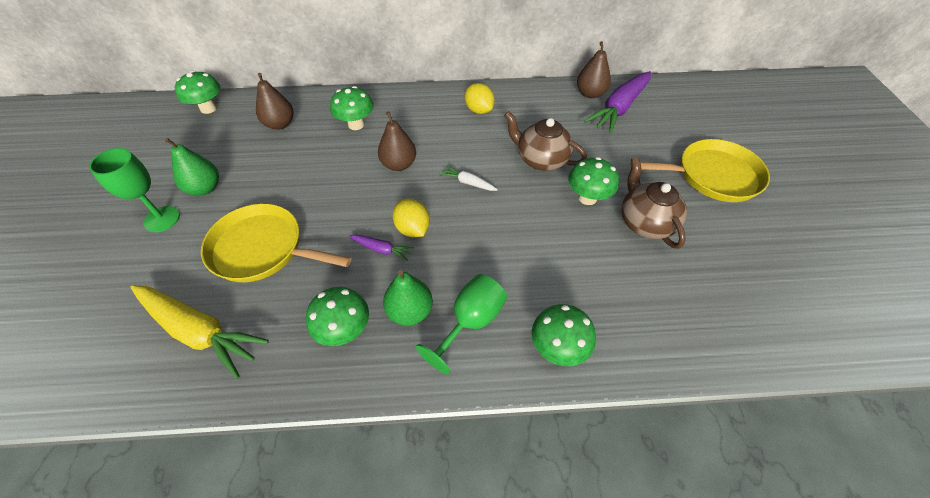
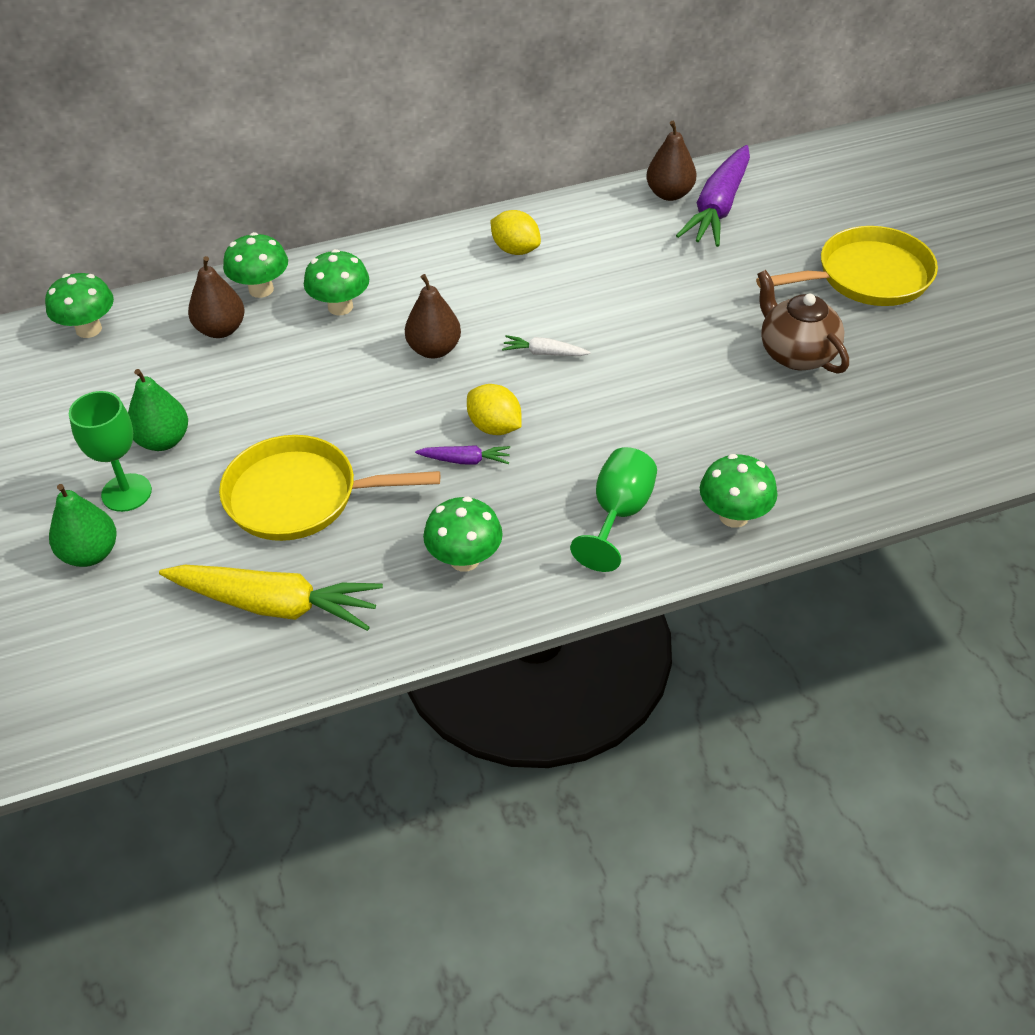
camera: 15 degrees left, 5 degrees down
(410, 311) = (537, 520): green pear -> green pear (90, 553)
(541, 160) = (633, 302): brown teapot -> none
(587, 198) = (713, 338): green mushroom -> green mushroom (261, 289)

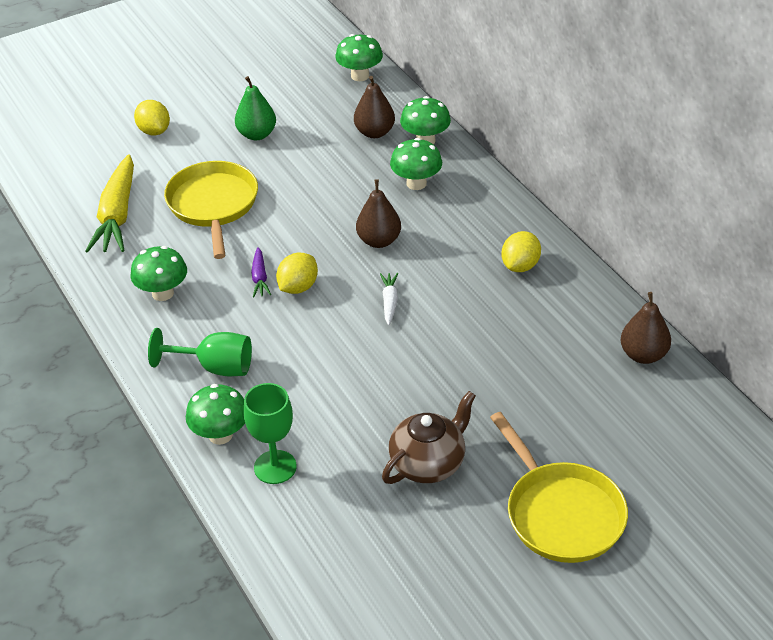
camera: 80 degrees right, 5 degrees down
(90, 553) = (154, 131): green pear -> yellow lemon
(126, 493) = (207, 131): green goblet -> green goblet (275, 467)
(718, 208) = (634, 392): purple carrot -> none

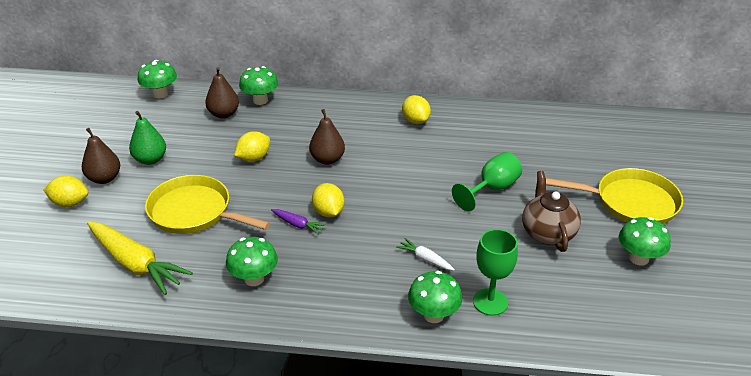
camera: 55 degrees left, 5 degrees down
(215, 367) = (363, 287): green goblet -> green goblet (492, 189)
(327, 193) = (253, 158): none -> yellow lemon
(389, 302) = (389, 181): white carrot -> white carrot (425, 259)
(416, 183) = (294, 121): green mushroom -> green mushroom (639, 258)
(643, 355) = (533, 117): brown pear -> brown pear (104, 178)

